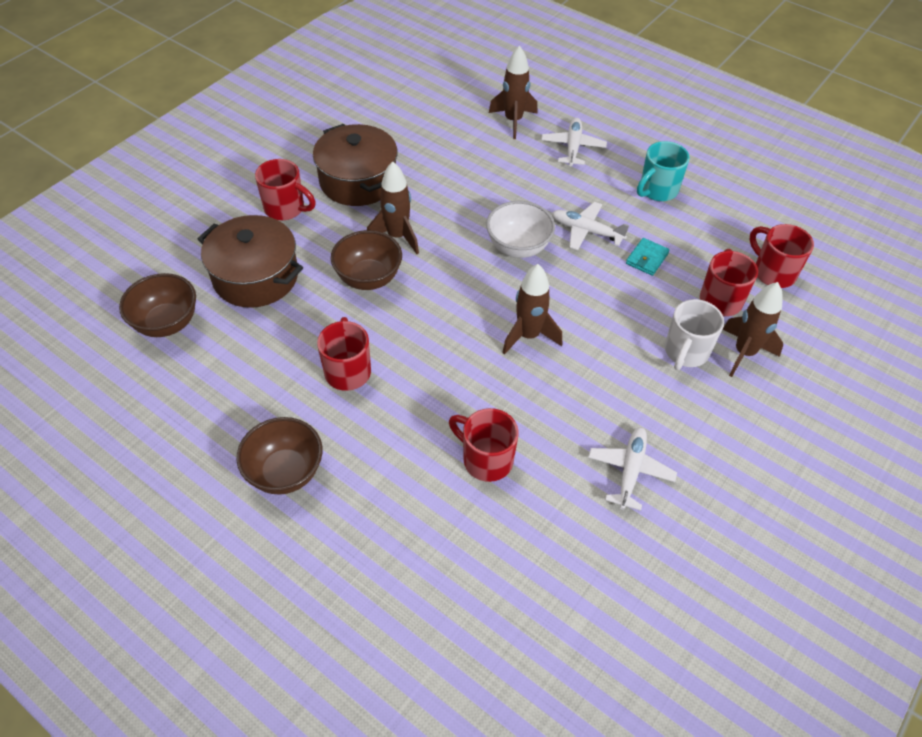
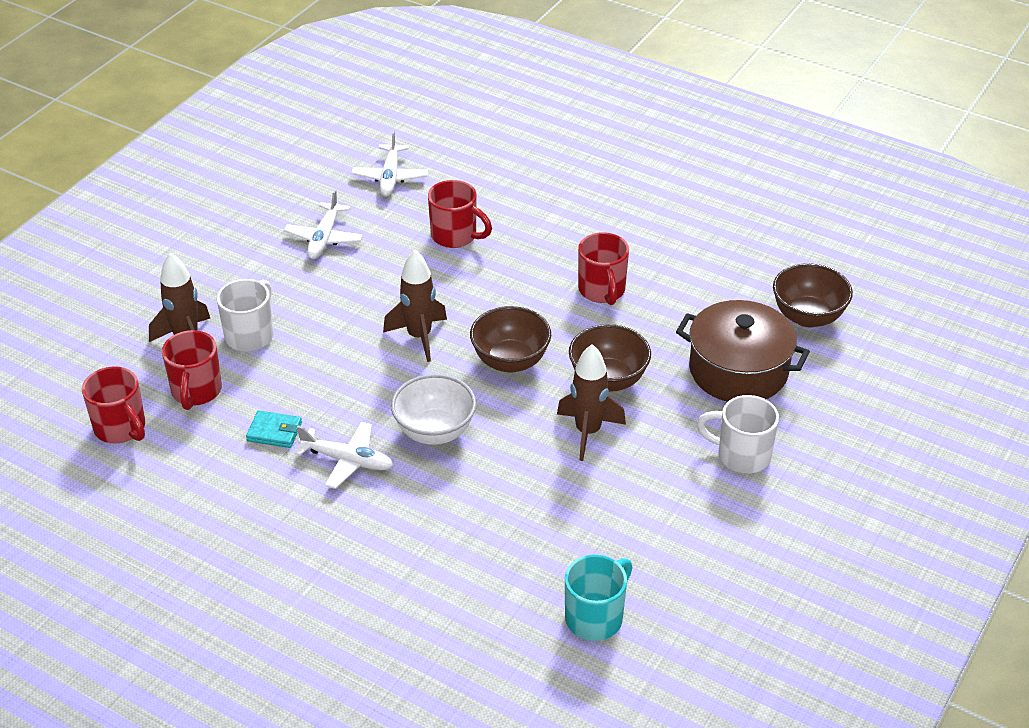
camera: 175 degrees right, 10 degrees down
(285, 472) = (631, 214): brown bowl -> brown bowl (510, 361)
(286, 209) = (741, 455): red mug -> white mug
(358, 181) = (662, 504): brown pot -> none
(513, 121) = (451, 634): brown rocket -> none
(573, 147) = (358, 592): white plane -> white plane (390, 177)
(647, 258) = (274, 432): turquoise wallet -> turquoise wallet turned 75 degrees clockwise
(657, 190) = (242, 529): turquoise mug -> turquoise mug (595, 617)

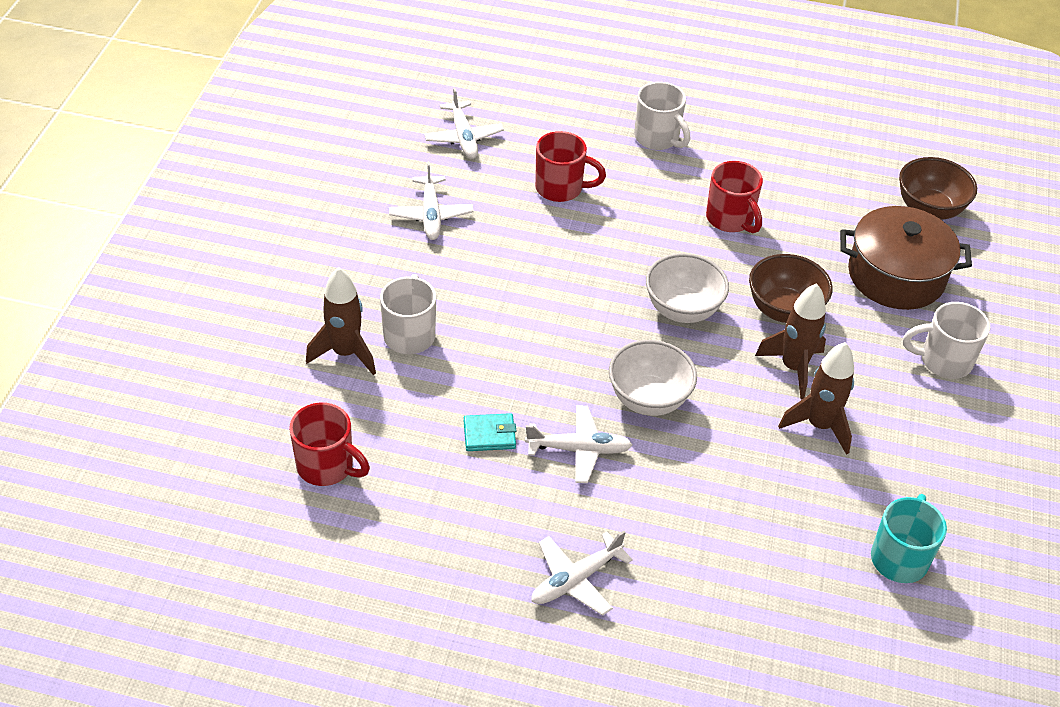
camera: 20 degrees left, 5 degrees up
(196, 392) = (385, 409): red mug -> none
(284, 567) = (576, 579): none -> white plane
(419, 337) = (581, 302): brown rocket -> brown rocket (819, 425)
(510, 361) = (682, 309): brown bowl -> white bowl
(572, 207) = (658, 138): none -> white mug

